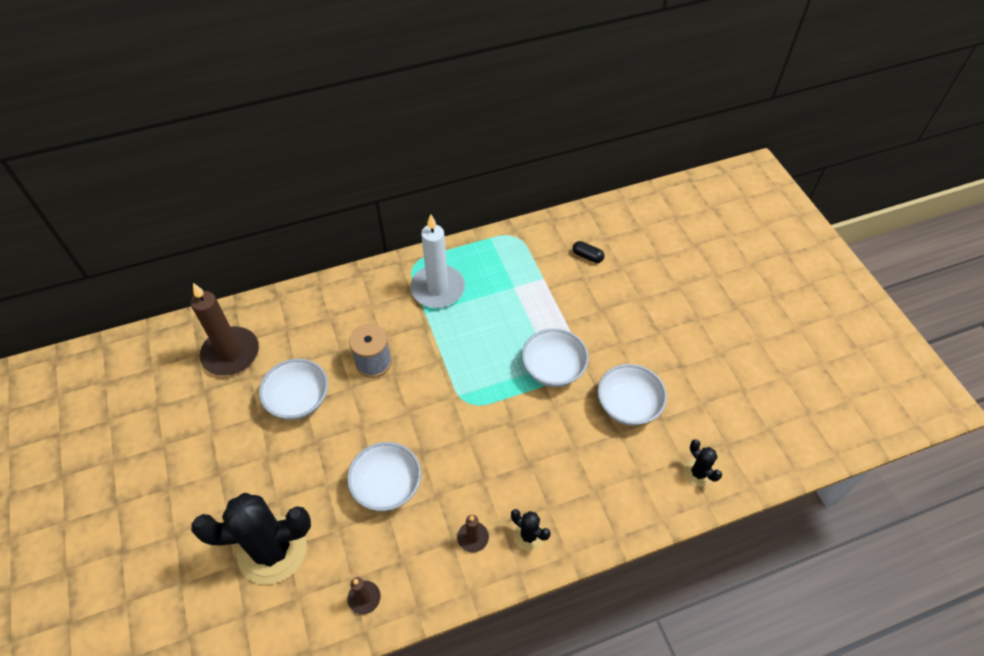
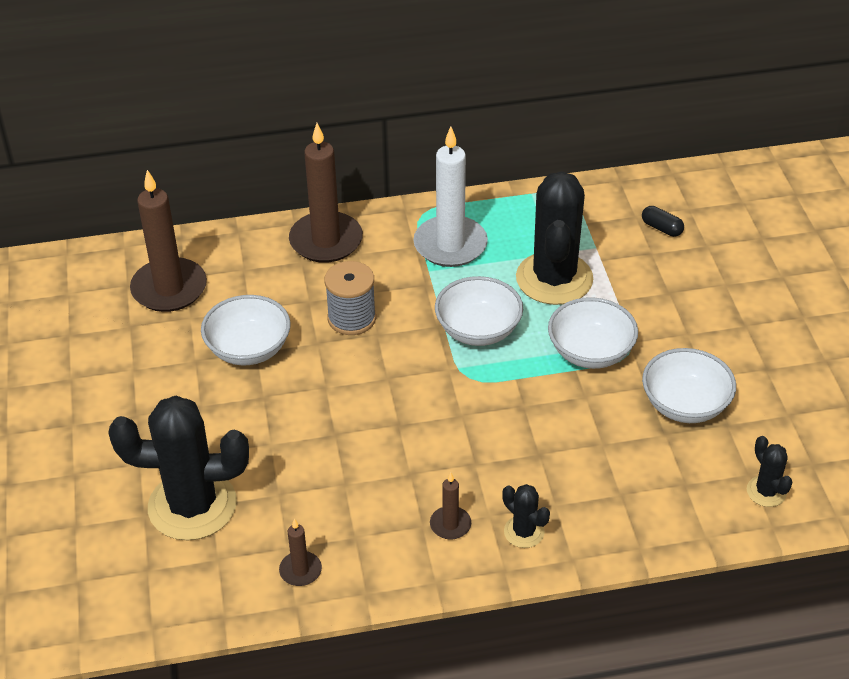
camera: 10 degrees right, 10 degrees down
(345, 296) = (326, 241): none -> brown candle
(387, 486) = (348, 455): white bowl -> white bowl (478, 330)
(517, 309) = (554, 279): none -> black cactus

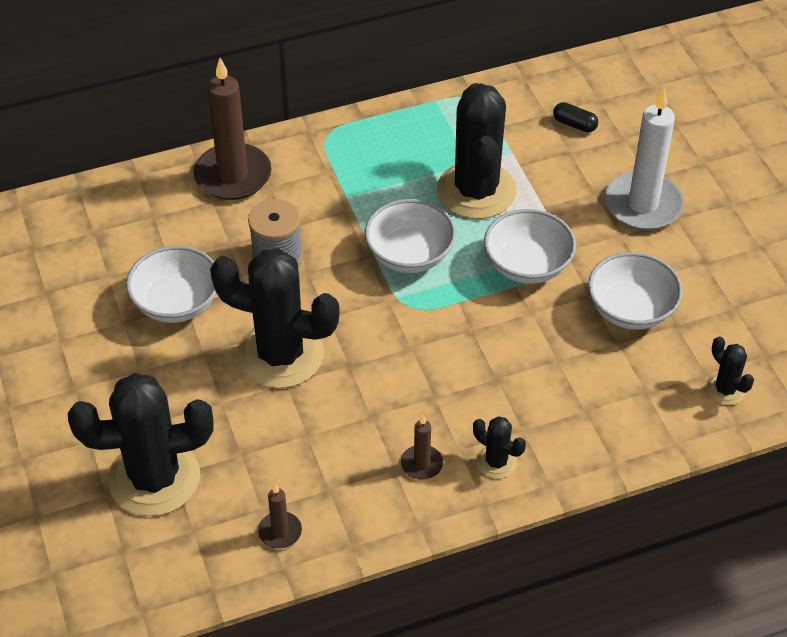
camera: 10 degrees left, 5 degrees up
(169, 288) = (78, 246): brown candle -> none
(336, 407) = (280, 355): none -> black cactus
(450, 245) = (363, 166): white candle -> white candle (643, 205)

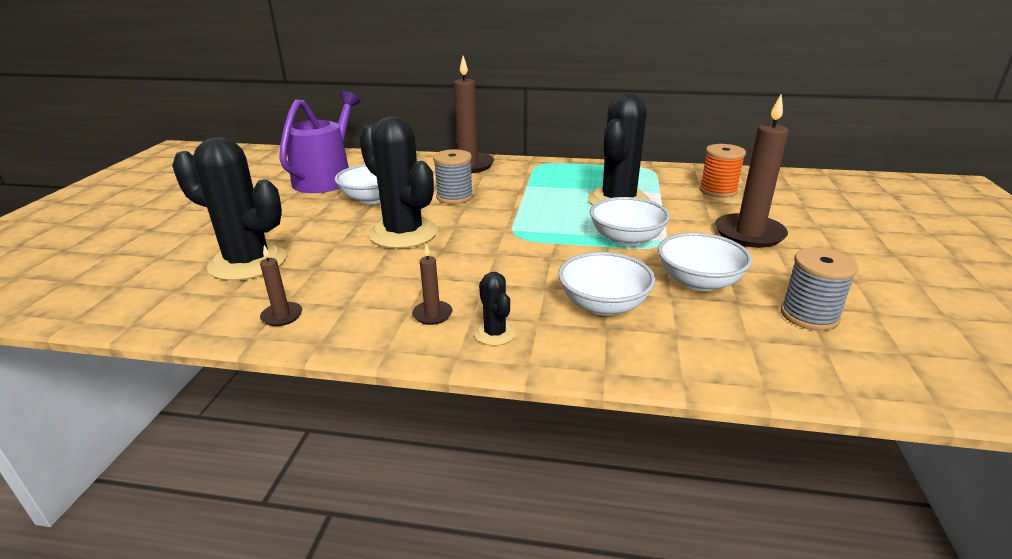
camera: 30 degrees right, 20 degrees down
(66, 282) = (326, 178): none -> purple watering can
(409, 255) = (542, 215): white bowl -> white bowl (603, 305)
(574, 124) = (718, 191): black capsule -> orange spool
(643, 205) = (749, 234): white candle -> brown candle
(725, 389) = (764, 357): black cactus -> none
(740, 319) = (809, 315): none -> grey spool

